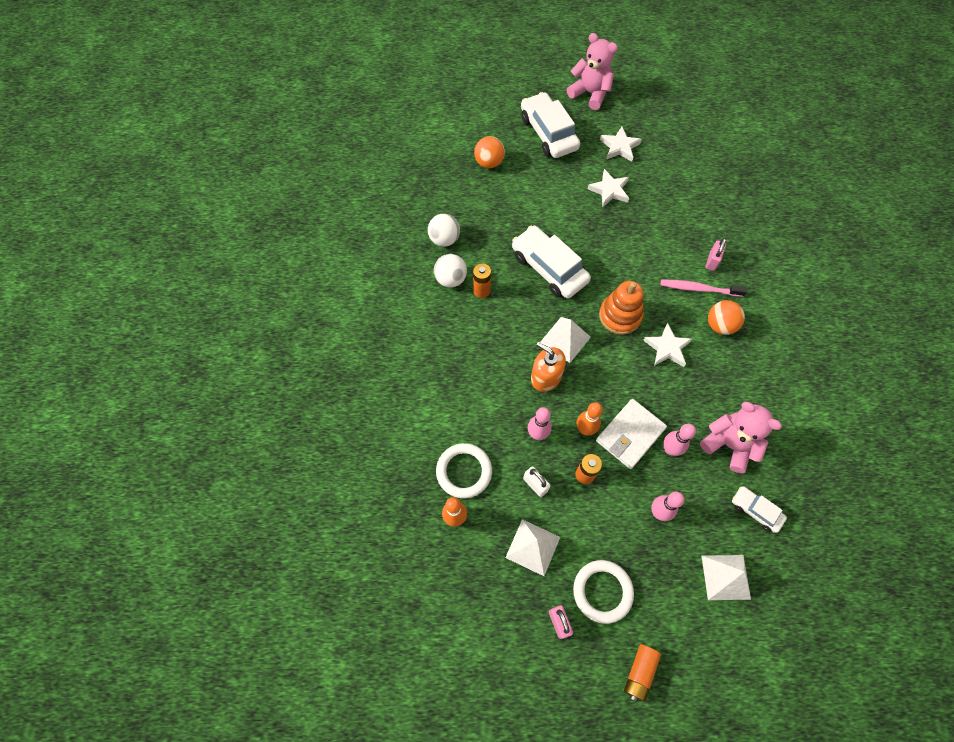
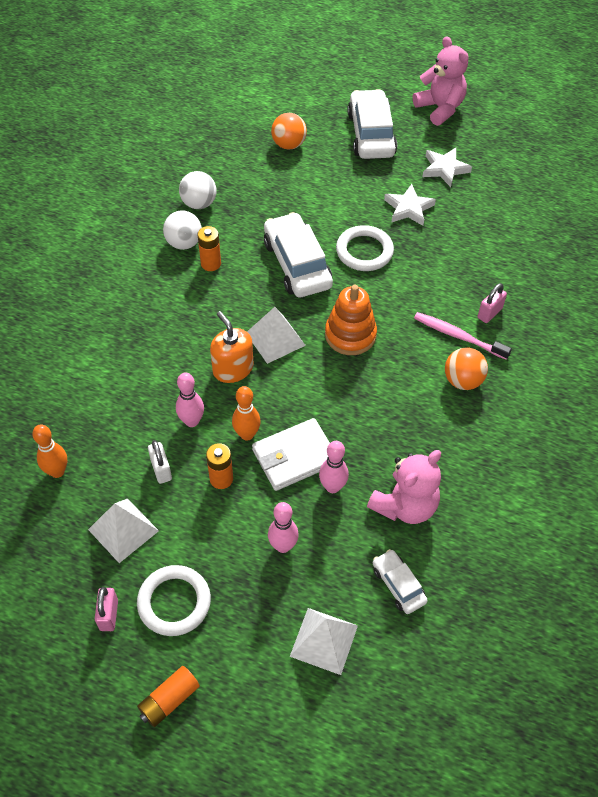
camera: 20 degrees right, 10 degrees down
(464, 471) = (92, 430): white ring -> white ring (364, 251)
(667, 348) = (387, 384): white star -> none
(729, 444) = (405, 505): pink teddy bear -> pink teddy bear turned 75 degrees clockwise

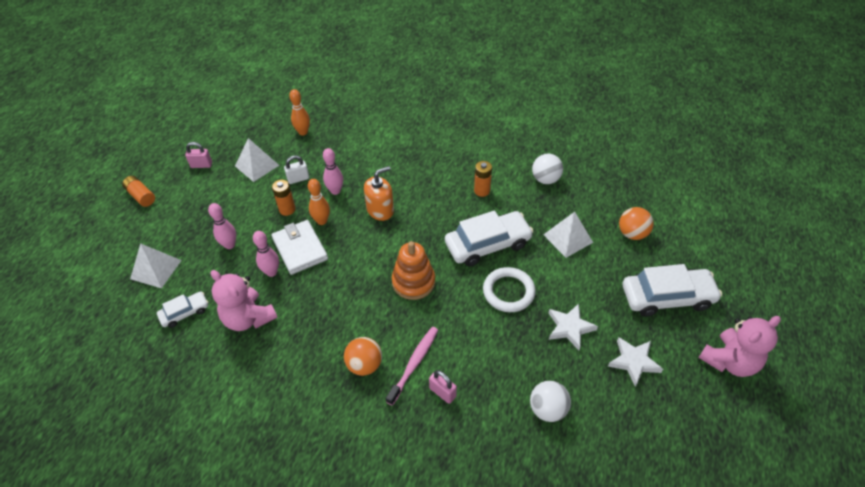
camera: 90 degrees right, 5 degrees down
(174, 602) = (202, 193): white ring -> none
(184, 243) = (501, 174): white ball -> white ball (547, 409)
(275, 339) = (408, 233): white pyramid -> white pyramid (568, 238)

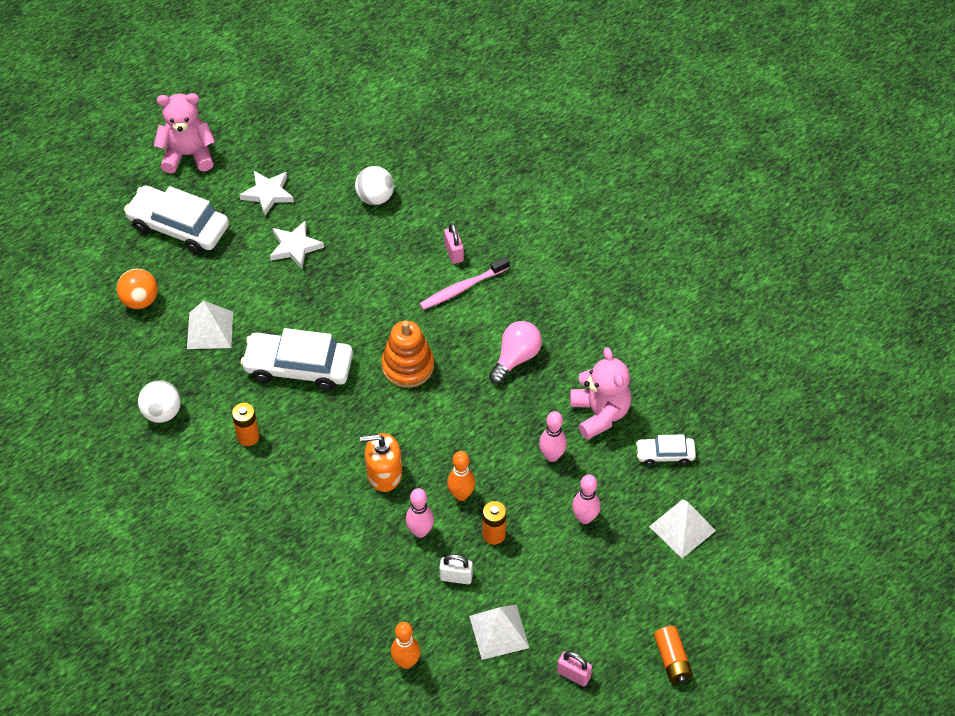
camera: 150 degrees left, 5 degrees up
(300, 249) = (506, 469): white wallet -> none
(336, 328) = (516, 358): none -> pink light bulb
(364, 365) = (508, 310): orange ball -> none
(508, 292) = (321, 307): white ring -> none

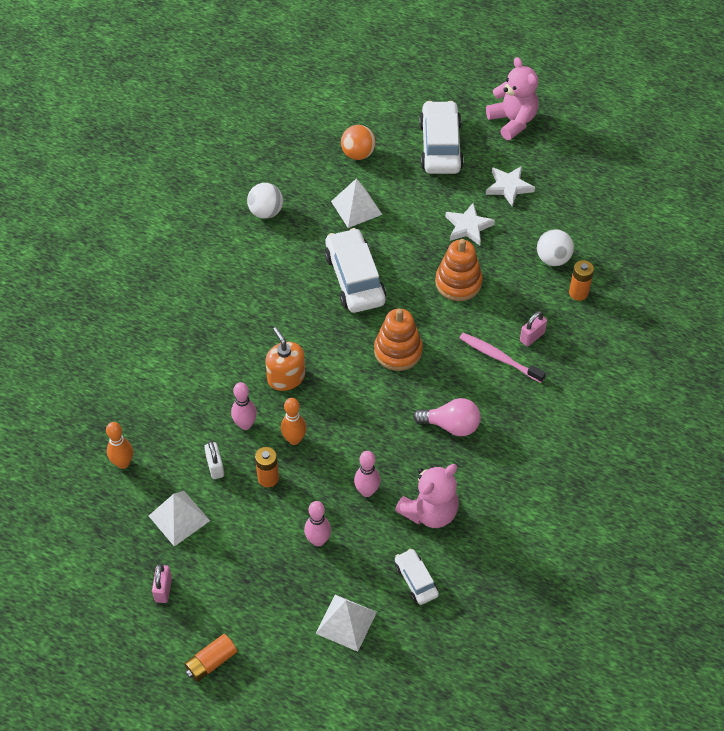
camera: 65 degrees right, 0 degrees up
(248, 436) = (273, 274): orange battery -> orange battery (578, 293)
(357, 283) = (458, 282): none -> orange stacking toy

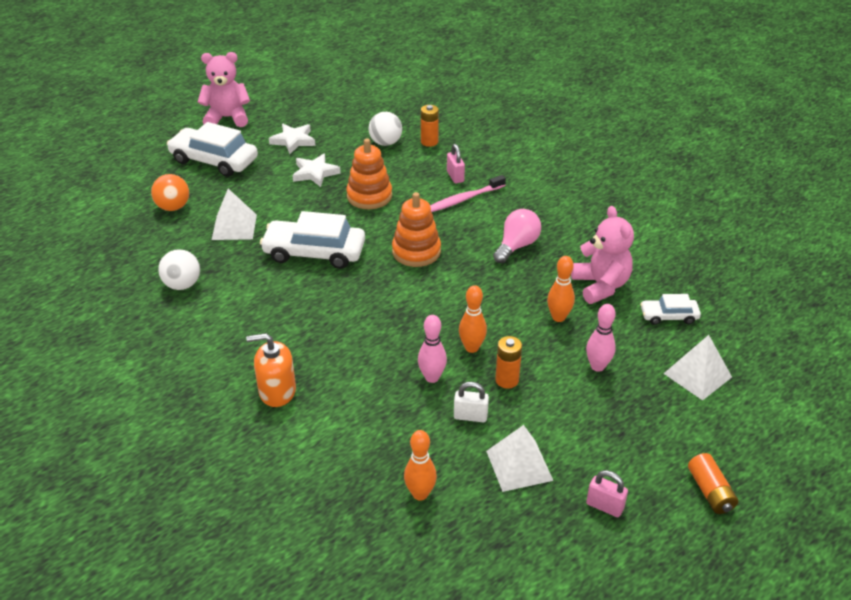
camera: 65 degrees left, 15 degrees down
(286, 377) = (395, 331): orange soap dispenser -> orange soap dispenser (277, 391)
(367, 491) = (558, 317): pink bowling pin -> orange bowling pin

